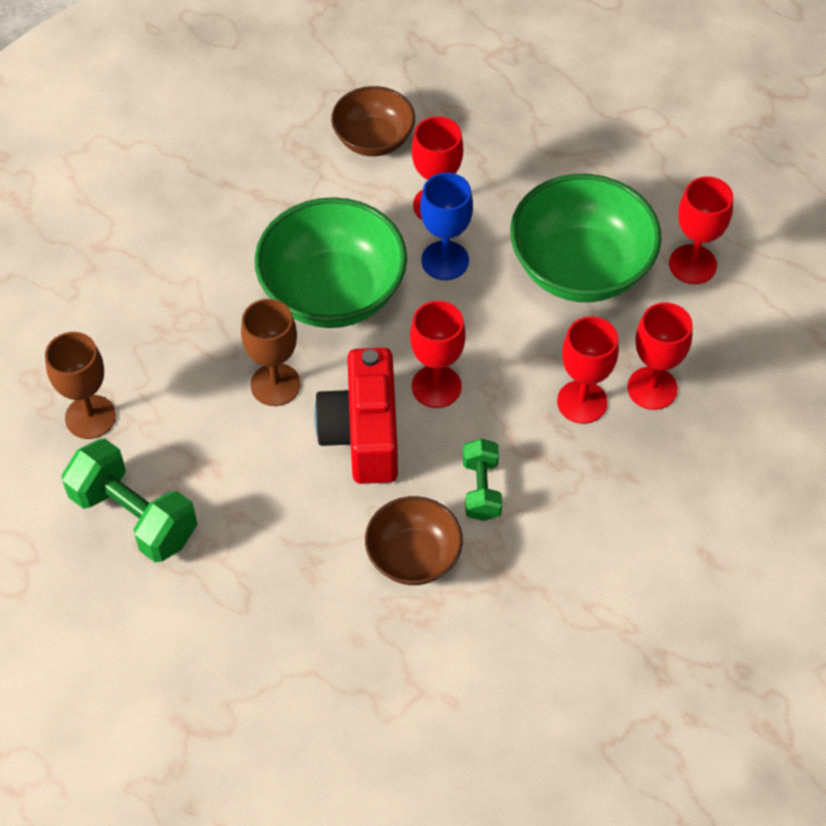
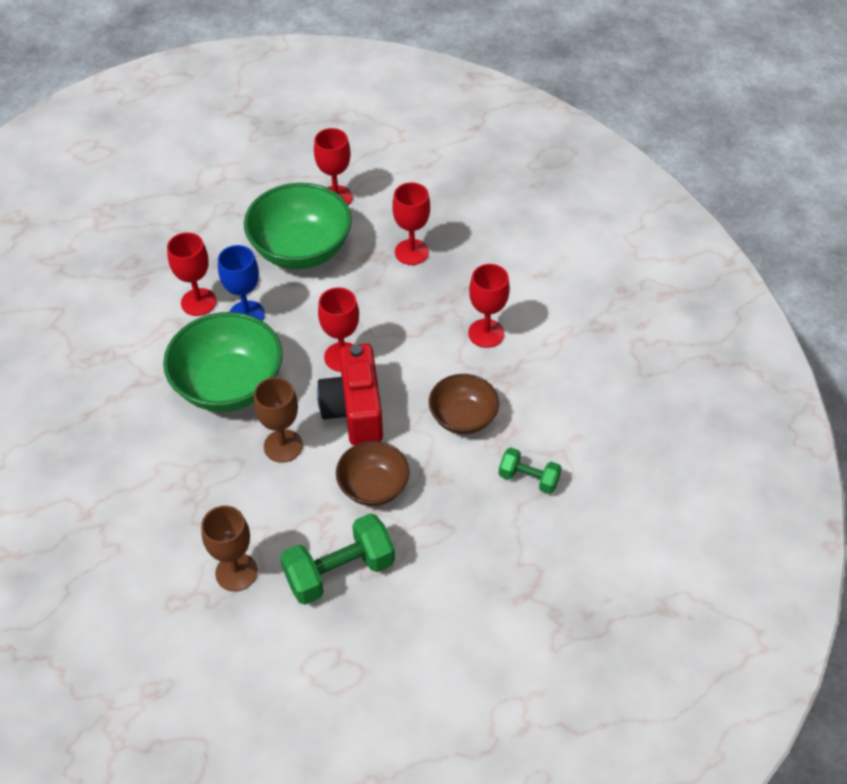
camera: 65 degrees left, 5 degrees down
(363, 434) = (354, 410): red camera -> red camera turned 60 degrees clockwise
(373, 139) = (117, 314): brown bowl -> brown bowl (373, 487)
(481, 489) = (433, 363): green dumbbell -> green dumbbell (528, 479)
(582, 402) = (400, 288): red goblet -> red goblet (486, 333)

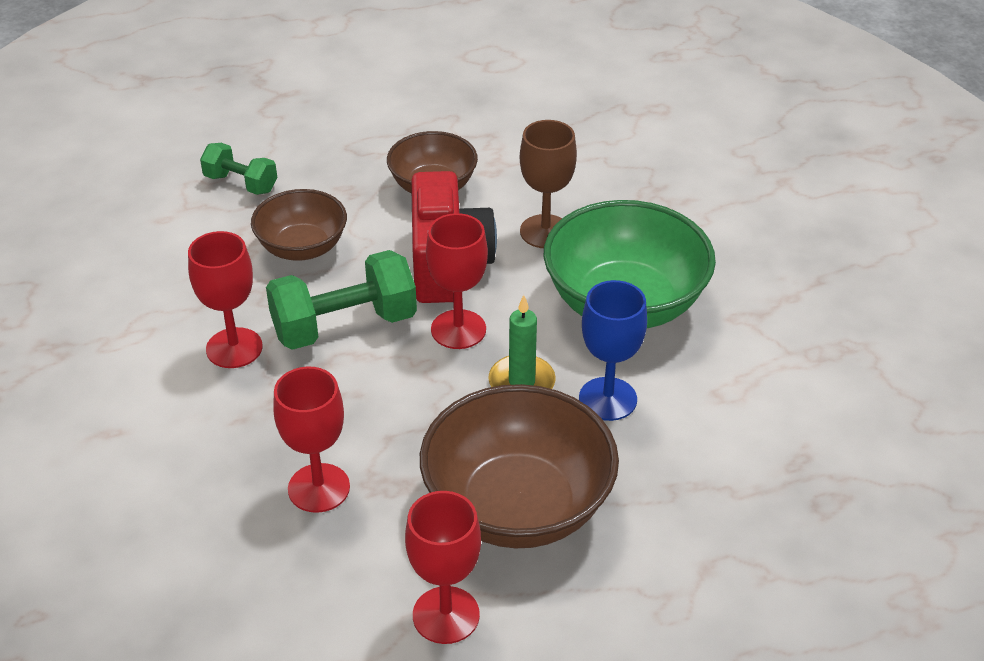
camera: 175 degrees left, 10 degrees down
(198, 302) = (690, 424): red goblet -> none
(236, 572) = (595, 126): brown goblet -> none
(300, 322) = (521, 382): none -> green candle
(301, 250) = (518, 506): green bowl -> brown bowl
(339, 571) = (480, 121): green dumbbell -> green dumbbell (344, 326)

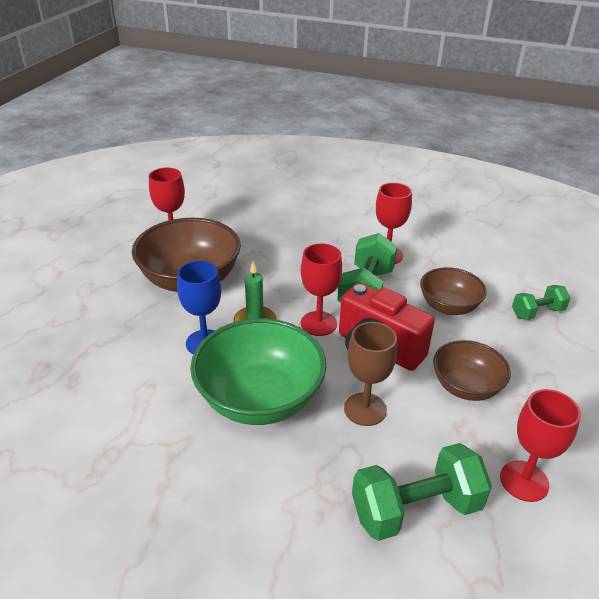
camera: 130 degrees right, 5 degrees down
(319, 488) = (273, 240): red goblet -> red goblet (524, 481)
(613, 160) = (415, 509): none -> green dumbbell

